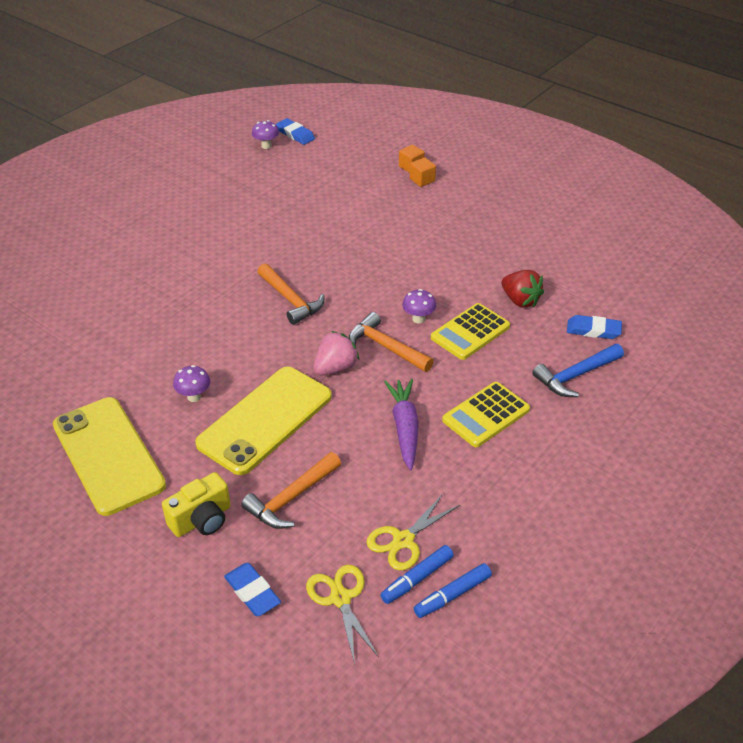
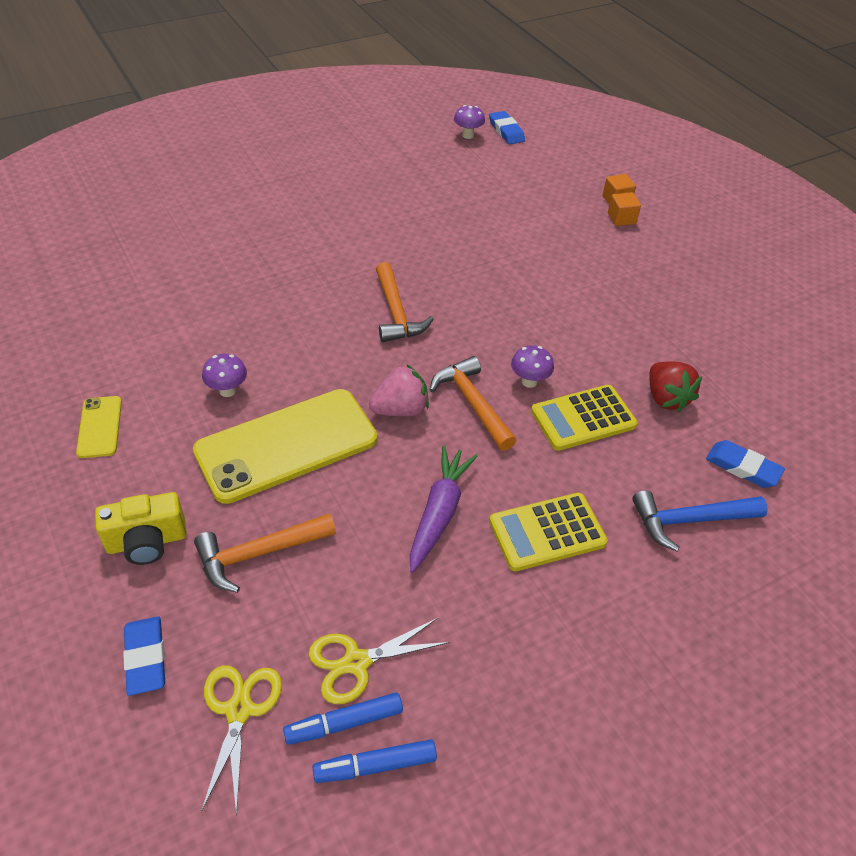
camera: 20 degrees right, 5 degrees up
(108, 455) = (100, 427): yellow phone -> yellow phone, size x0.45

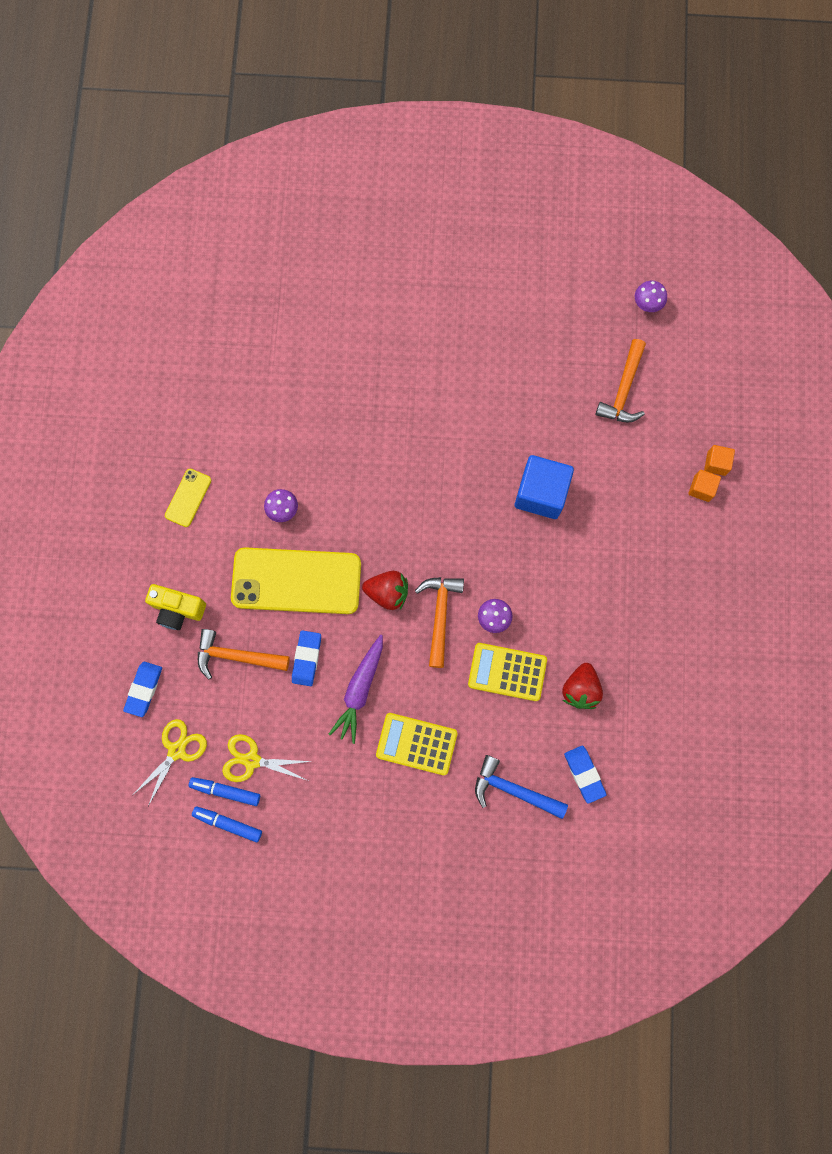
camera: 35 degrees right, 30 degrees up
(396, 313) = (442, 497): orange hammer -> orange hammer (623, 389)
(400, 409) = (387, 592): pink strawberry -> red strawberry
(439, 513) = (360, 690): purple carrot -> purple carrot turned 150 degrees clockwise
(488, 273) = (541, 493): none -> blue cube
(506, 131) = (687, 316): blue eraser -> blue eraser (306, 658)

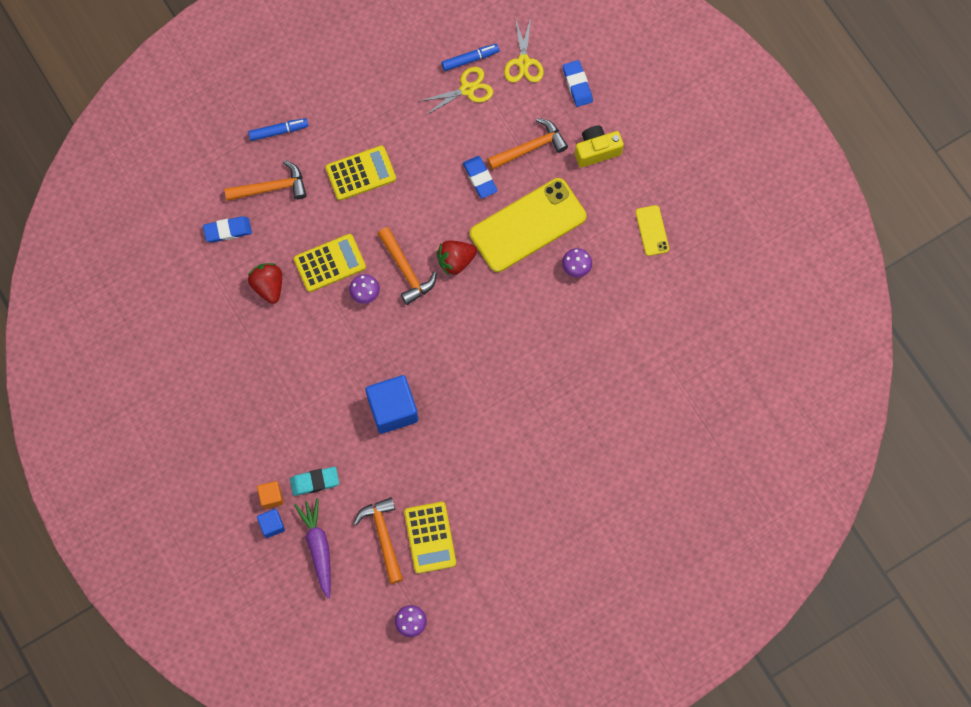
camera: 145 degrees right, 5 degrees down
(228, 824) = (452, 41): blue marker -> blue marker (278, 131)
(360, 690) = (426, 182): purple carrot -> purple carrot (318, 547)
(513, 790) = (271, 188): blue hammer -> orange hammer
(583, 362) = (430, 537): none -> yellow calculator
(584, 774) = (227, 230): blue eraser -> blue eraser turned 45 degrees counterclockwise
(654, 476) = (314, 482): none -> turquoise eraser
(716, 463) = (272, 525): orange cube -> blue cube

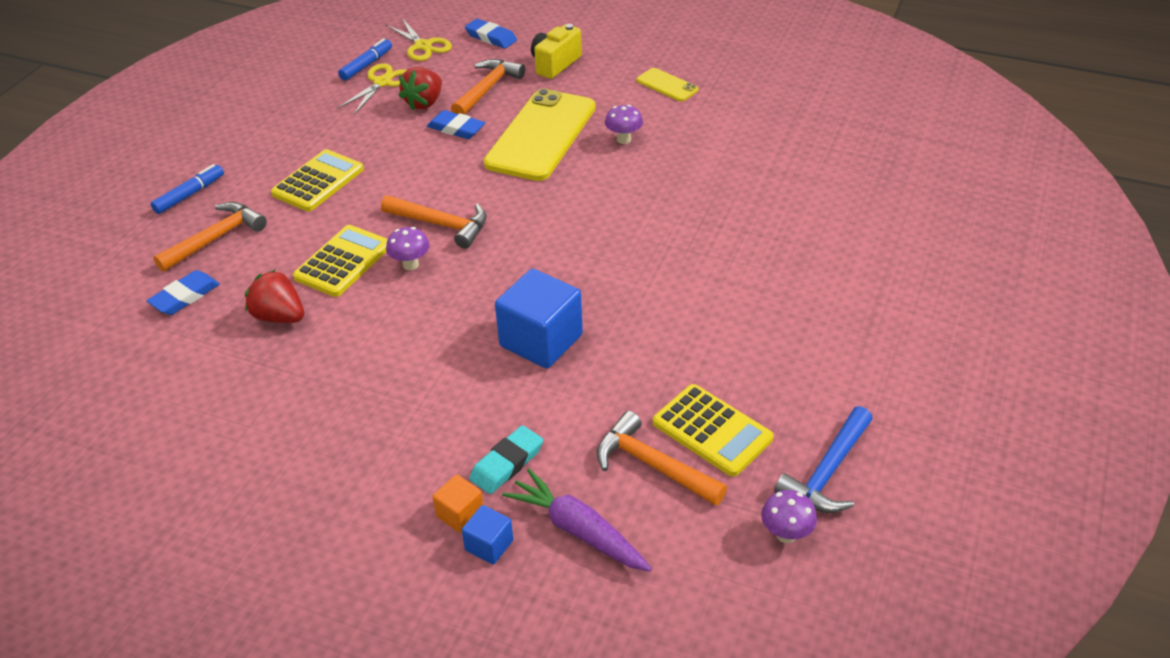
camera: 35 degrees left, 30 degrees down
(455, 261) = (491, 192): red strawberry -> red strawberry (424, 103)
(463, 605) = (827, 472): none -> blue hammer

